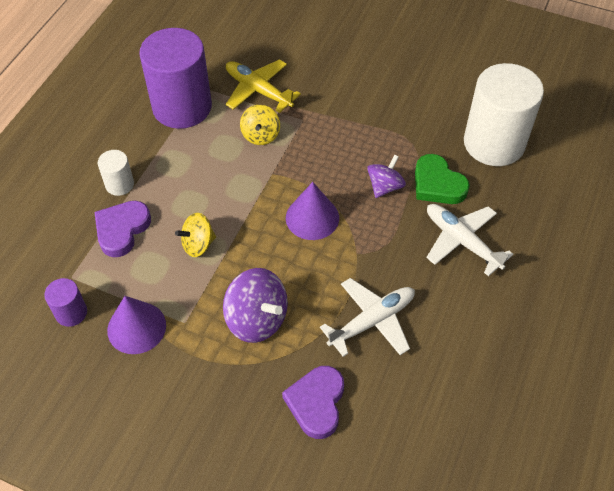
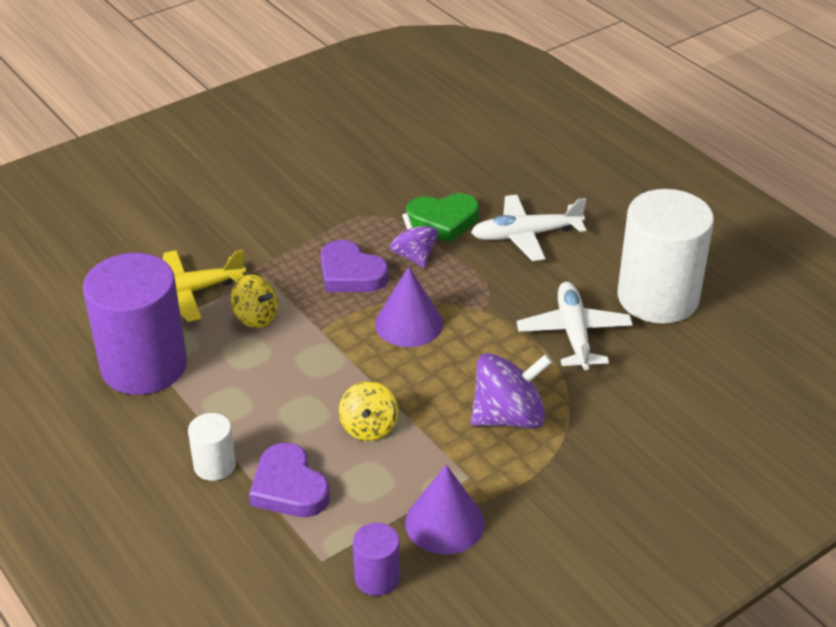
camera: 60 degrees left, 15 degrees down
(316, 403) = (642, 411): purple heart -> purple heart (350, 273)
(494, 143) = (425, 164): white cylinder -> white cylinder (657, 297)

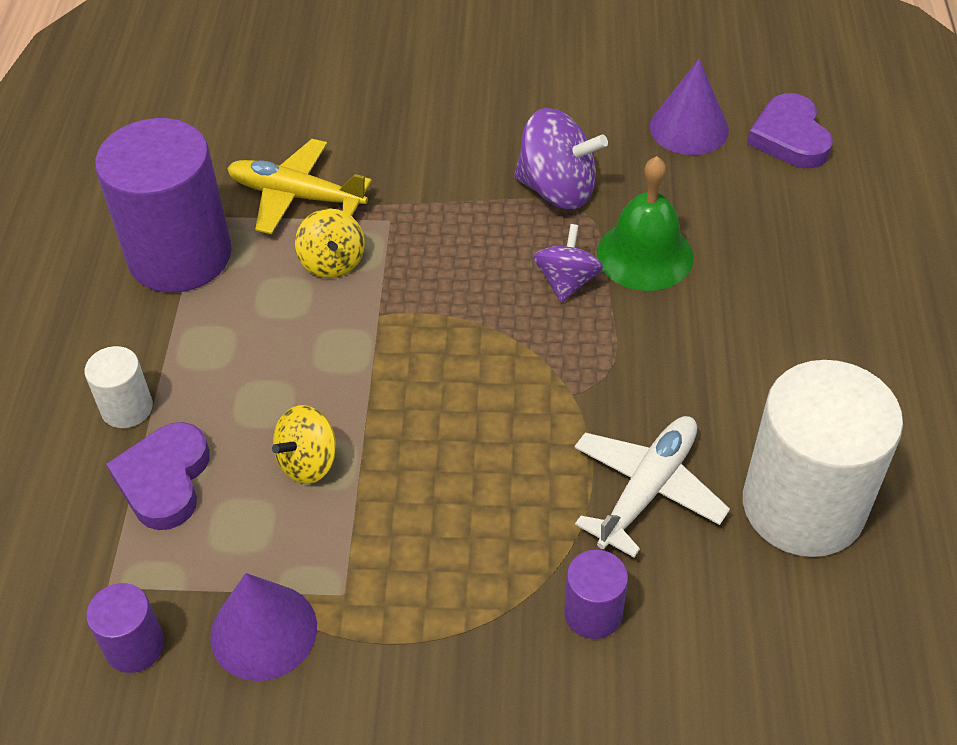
camera: 40 degrees right, 10 degrees up
(350, 273) = (478, 265): purple heart -> purple heart (790, 137)
(409, 323) = (476, 362): purple cone -> purple cone (689, 128)
(443, 220) = (644, 255): green heart -> green bell
(508, 417) = (462, 548): purple spinning top -> purple spinning top (557, 189)
(526, 235) = (723, 327): white plane -> none
(611, 405) = (593, 613): none -> purple cylinder

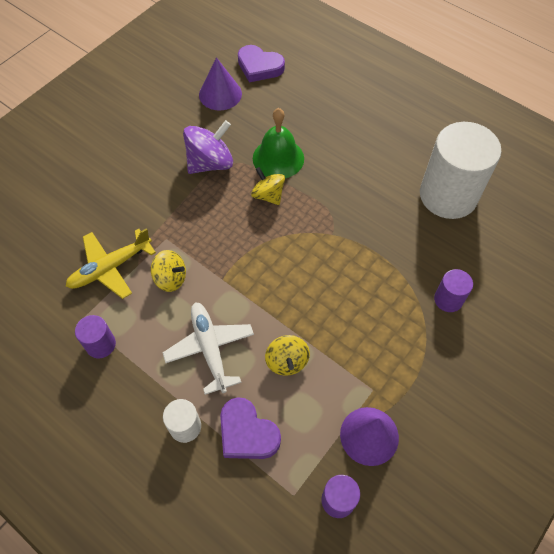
camera: 55 degrees left, 10 degrees up
(180, 255) = (100, 344): purple cylinder -> purple cylinder, size x0.45
(567, 282) = (268, 195): purple spinning top -> yellow spinning top
(647, 490) = (402, 241): white plane -> white plane (210, 349)

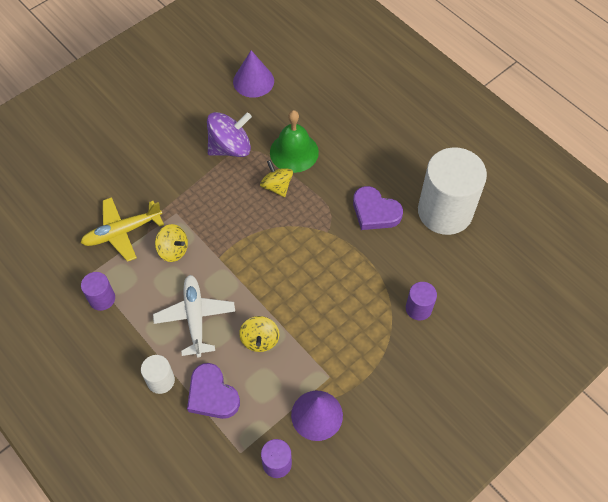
camera: 10 degrees right, 0 degrees up
(259, 67) = (296, 58): purple heart -> purple heart (375, 212)

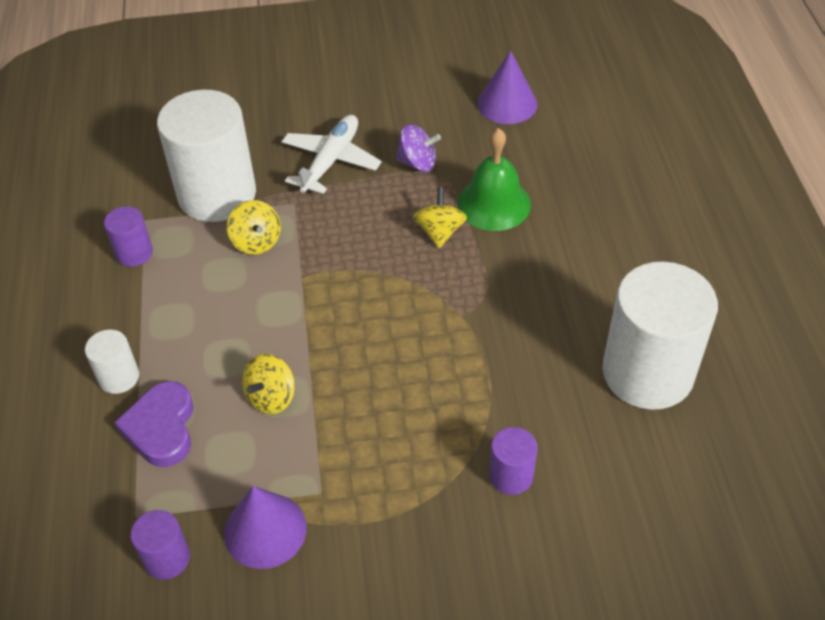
camera: 35 degrees right, 10 degrees down
(122, 232) = (217, 194): yellow plane -> white cylinder
(195, 318) = (217, 329): white plane -> white plane (330, 161)
(230, 147) = (418, 163): purple spinning top -> purple spinning top, size x0.64
(375, 212) = (546, 324): purple heart -> none

